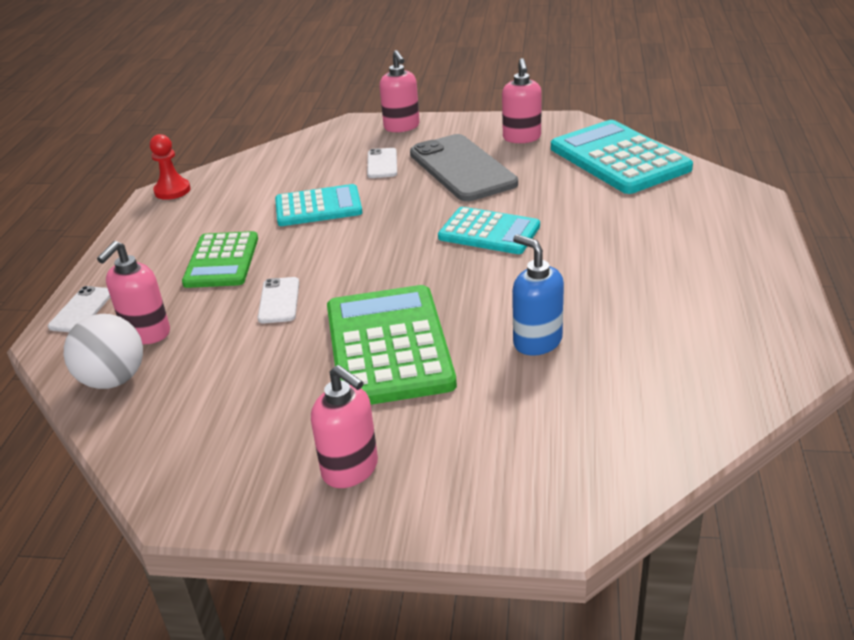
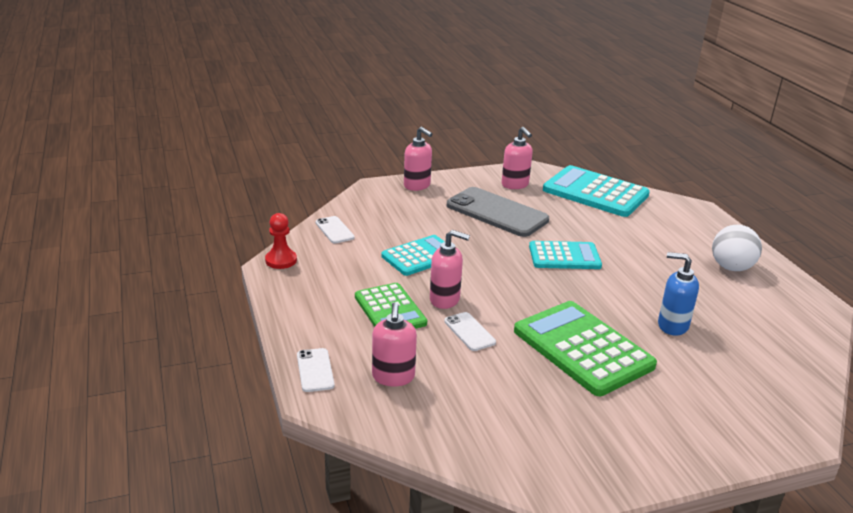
camera: 30 degrees left, 5 degrees down
(113, 380) = (407, 417): white ball -> white ball (731, 267)
(350, 469) = (647, 435): pink soap dispenser -> pink soap dispenser (445, 300)
(382, 164) = (433, 216): white phone -> white phone (334, 230)

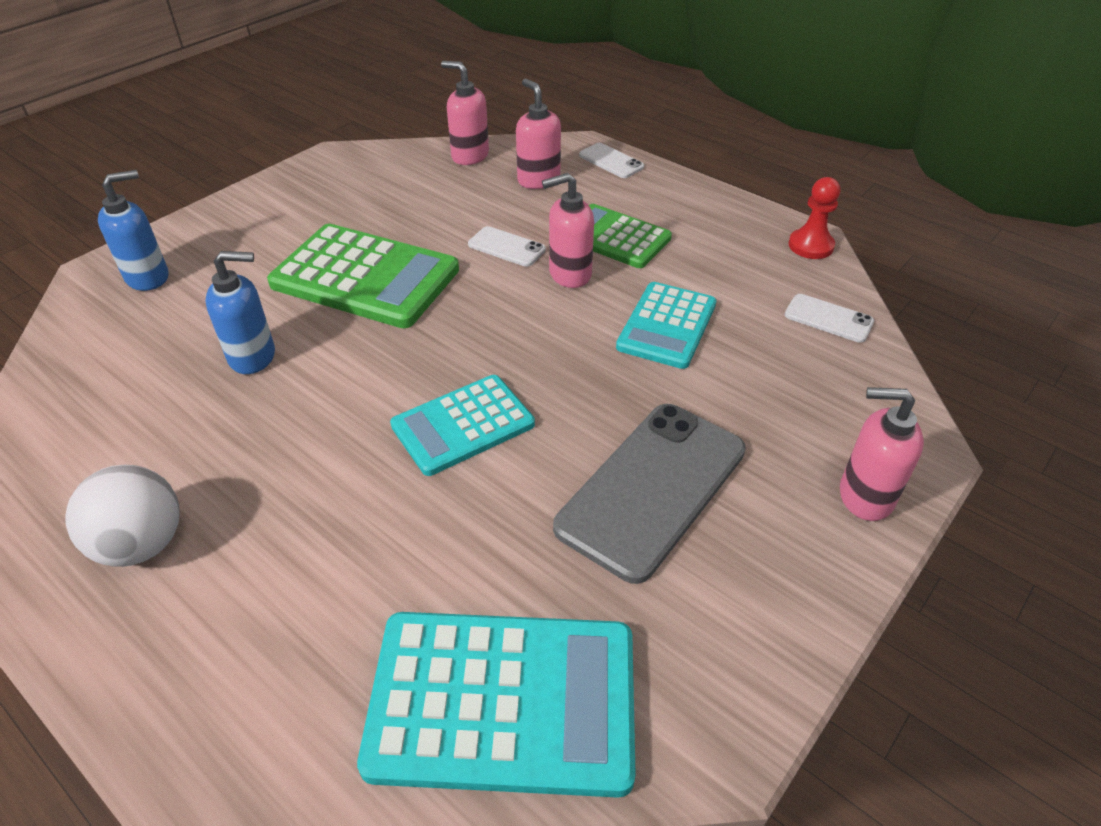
camera: 150 degrees right, 15 degrees up
(497, 212) = (652, 488): grey phone -> grey phone turned 60 degrees counterclockwise
(515, 185) = (699, 620): pink soap dispenser -> pink soap dispenser (469, 156)
(753, 412) = (148, 277): none -> blue soap dispenser

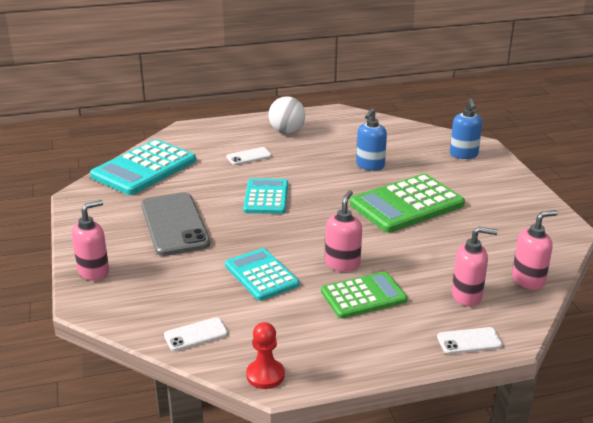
camera: 125 degrees right, 15 degrees down
(506, 247) = (392, 254): white phone -> white phone (249, 156)

